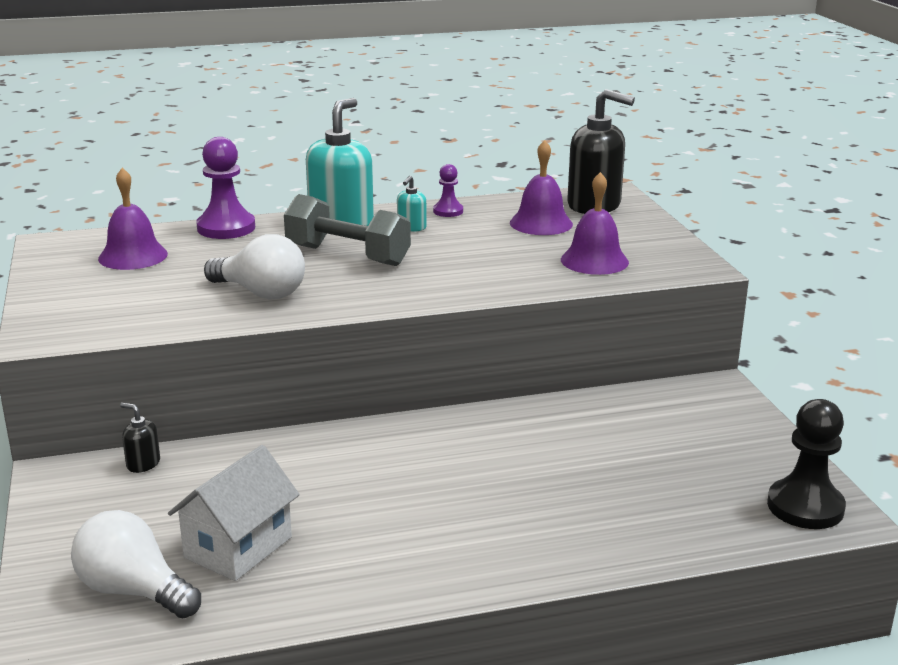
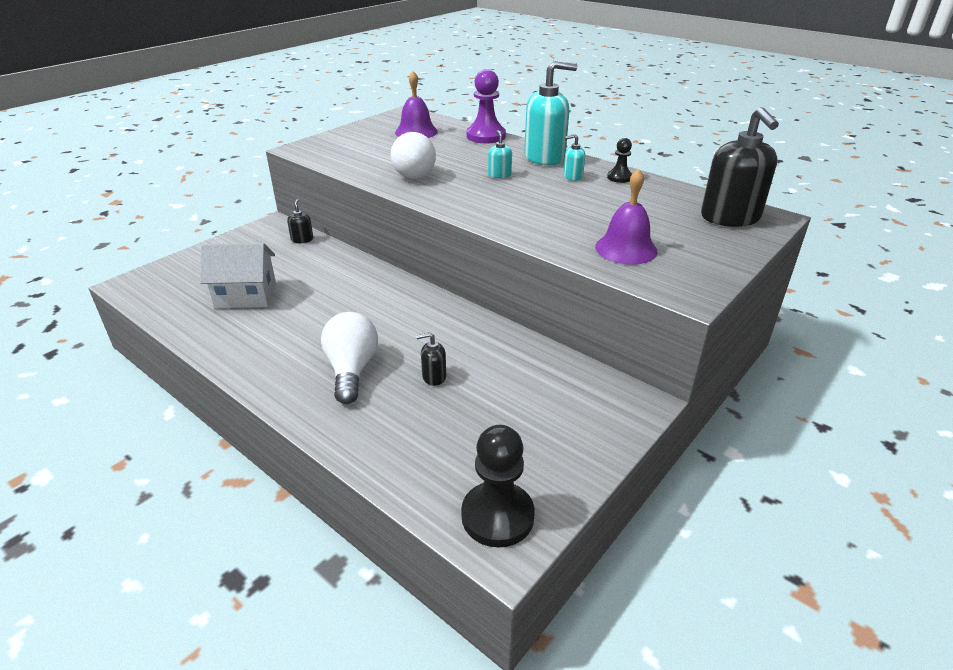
camera: 55 degrees right, 10 degrees up
(133, 591) = (187, 285): white light bulb -> white light bulb (351, 370)
(347, 255) = (499, 175): grey dumbbell -> turquoise soap dispenser
(448, 211) = (619, 177): purple pawn -> black pawn
(541, 223) = (658, 210): purple bell -> none
(574, 471) = (434, 377): none -> black soap dispenser

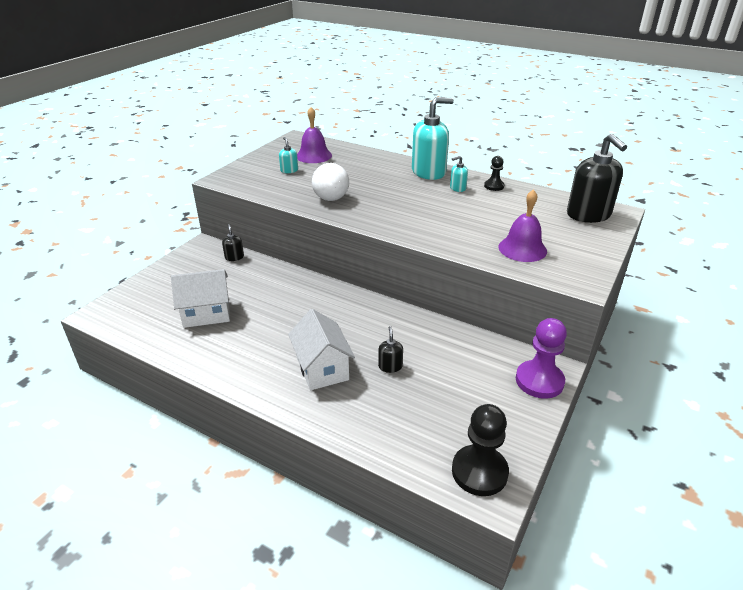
camera: 10 degrees left, 0 degrees up
(351, 370) = (322, 368): white light bulb -> white house
(434, 377) = (390, 366): black soap dispenser -> black soap dispenser turned 105 degrees clockwise
(486, 136) = (373, 156): purple pawn -> purple pawn (539, 381)
(499, 175) = (399, 191): turquoise soap dispenser -> turquoise soap dispenser (289, 170)

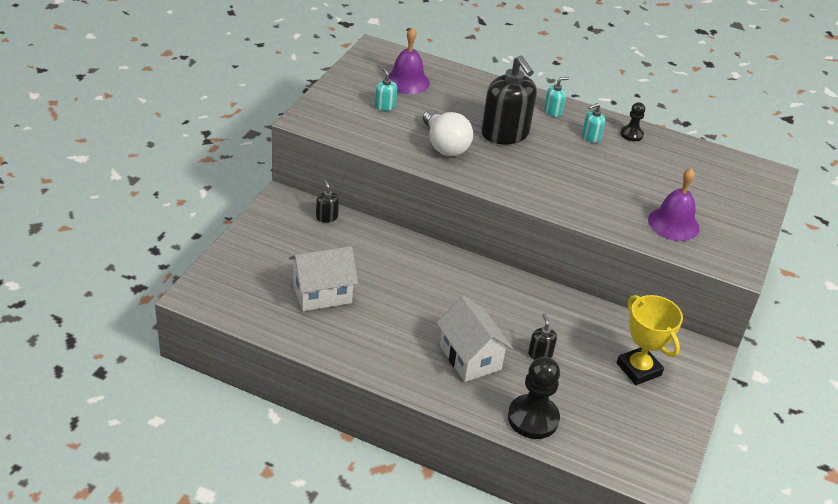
camera: 10 degrees left, 5 degrees up
(429, 172) = (553, 111): turquoise soap dispenser -> turquoise soap dispenser, size x0.44
(479, 472) = (645, 459): black pawn -> black pawn (533, 418)
(484, 381) = (638, 369): none -> yellow trophy
(539, 381) = (692, 367): purple pawn -> none
(588, 215) = (739, 177): black soap dispenser -> black soap dispenser (505, 134)

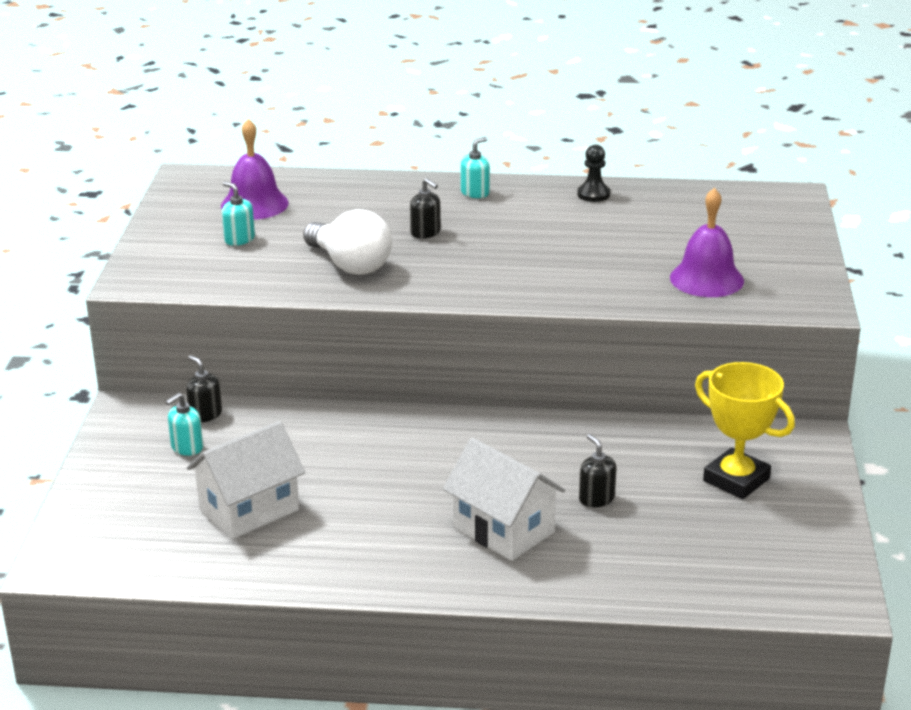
camera: 15 degrees left, 10 degrees down
(505, 134) = (425, 232): black soap dispenser -> black soap dispenser, size x0.44
(533, 418) = (629, 577): black pawn -> none
(591, 137) = (542, 209): turquoise soap dispenser -> turquoise soap dispenser (187, 447)

